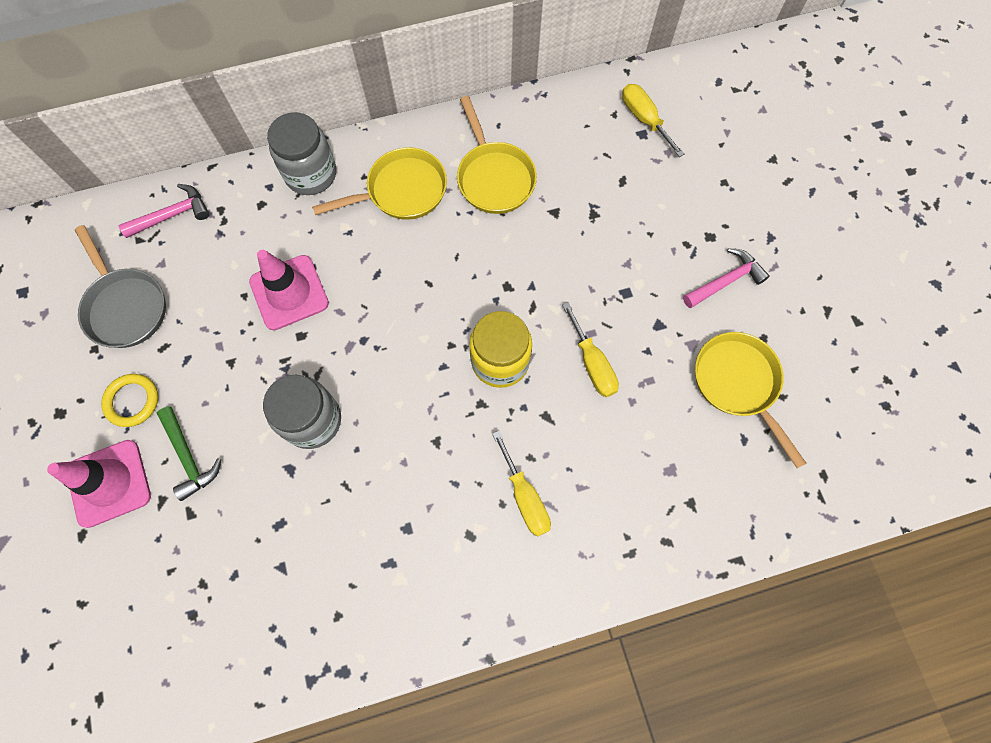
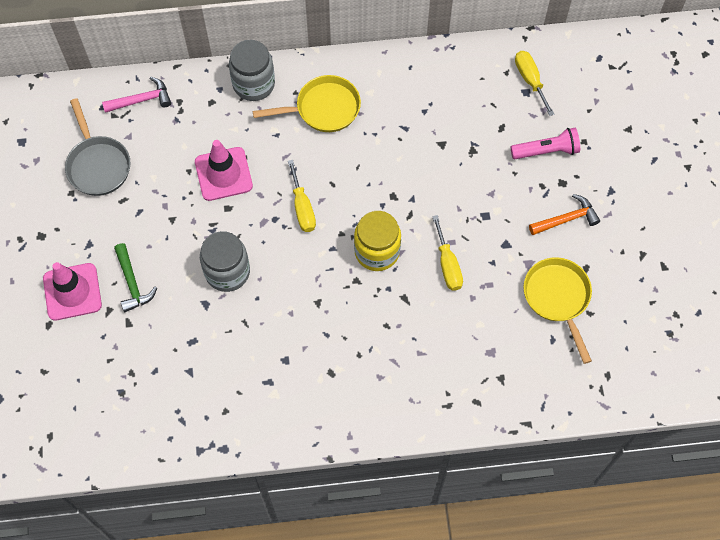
camera: 10 degrees right, 5 degrees down
(132, 401) = (95, 236): yellow ring -> none
(494, 177) = (399, 109): yellow pan -> none
(525, 496) = (377, 352): yellow screwdriver -> yellow screwdriver (302, 208)
(682, 201) = (546, 151): none -> pink flashlight
(726, 281) = (566, 219): pink hammer -> orange hammer

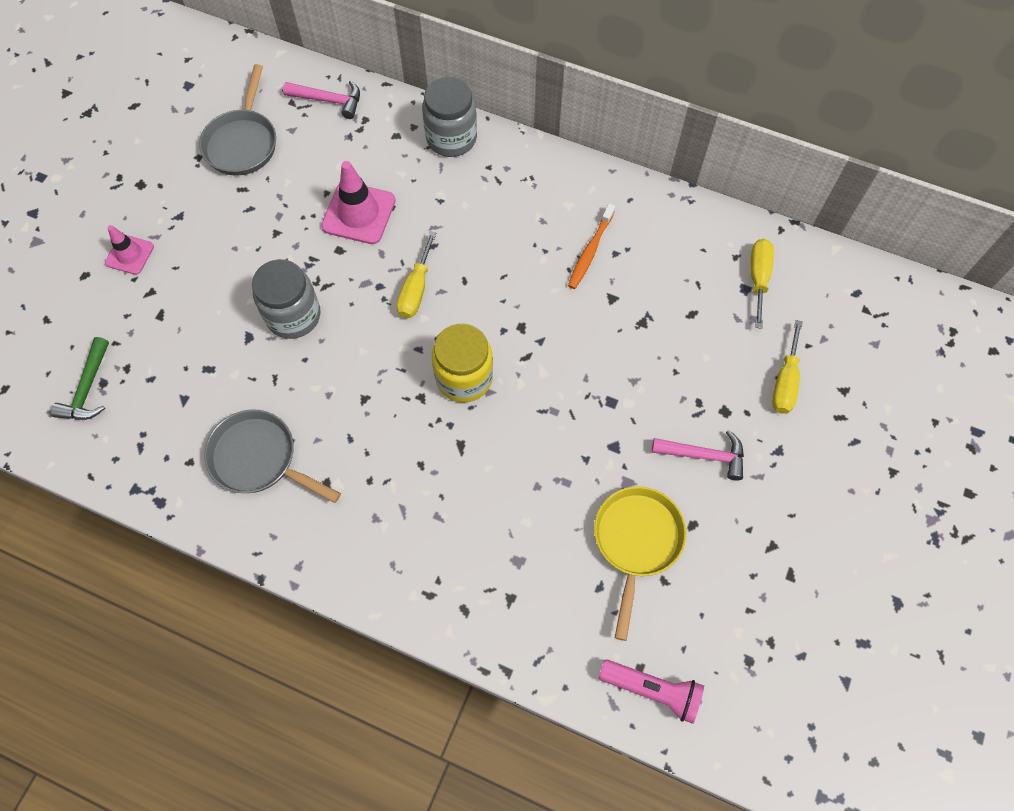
camera: 30 degrees right, 0 degrees up
(72, 292) = (129, 254): pink traffic cone -> pink traffic cone, size x0.61
(132, 283) = (192, 276): green hammer -> green hammer (88, 388)
(273, 382) = (259, 459): none -> grey pan
(323, 108) = (507, 197): yellow pan -> none
(406, 118) = (590, 251): none -> orange toothbrush
(447, 265) = (533, 434): yellow screwdriver -> yellow screwdriver (785, 381)
(546, 151) = (728, 366): pink flashlight -> pink flashlight (652, 690)
(566, 219) = (704, 455): orange hammer -> pink hammer

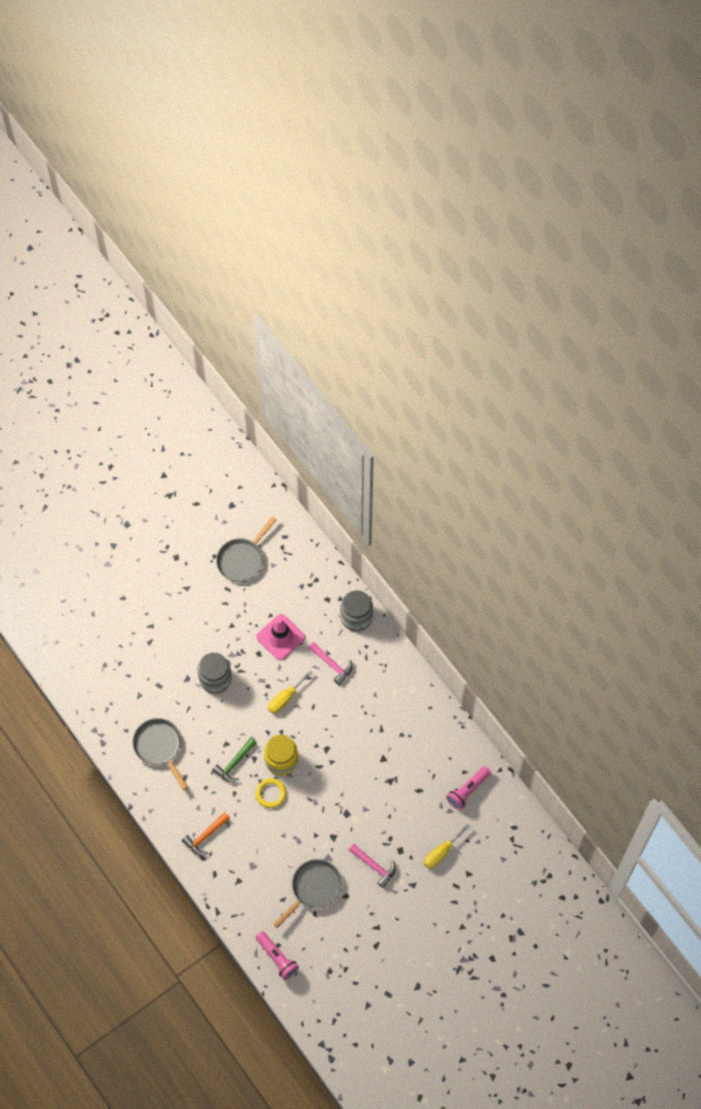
camera: 30 degrees right, 0 degrees up
(88, 388) = (96, 664): green hammer -> green hammer (234, 763)
(129, 254) = (151, 598): pink traffic cone -> none
(329, 100) = (303, 557): pink hammer -> pink hammer (332, 665)
(413, 556) = (205, 836): none -> orange hammer
(478, 434) = (270, 793): none -> yellow ring
(590, 251) = (389, 726): orange toothbrush -> none
(636, 541) = (314, 888): yellow pan -> grey pan
(758, 278) = (467, 790): yellow screwdriver -> pink flashlight

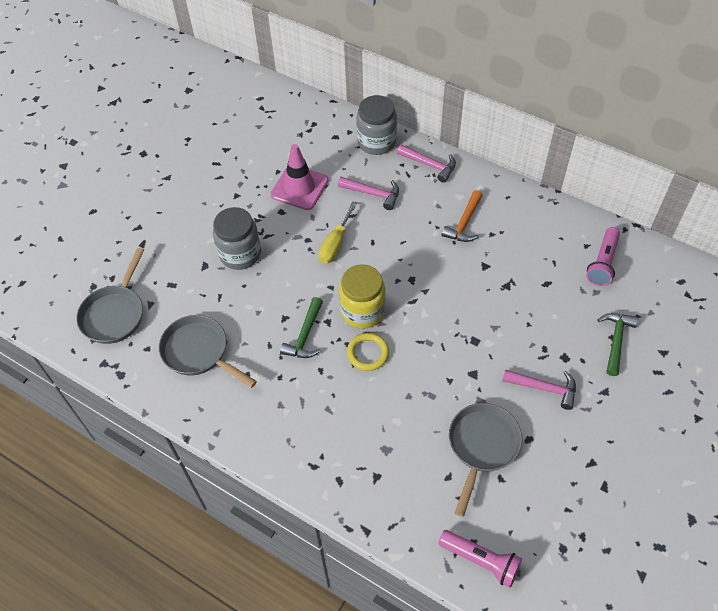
camera: 20 degrees left, 10 degrees down
(205, 836) = (305, 436): orange hammer -> orange hammer (464, 223)
(242, 559) = (221, 132): grey pan -> grey pan (115, 314)
(386, 655) = (430, 165): none -> pink hammer
(441, 852) = (616, 340): yellow screwdriver -> green hammer

